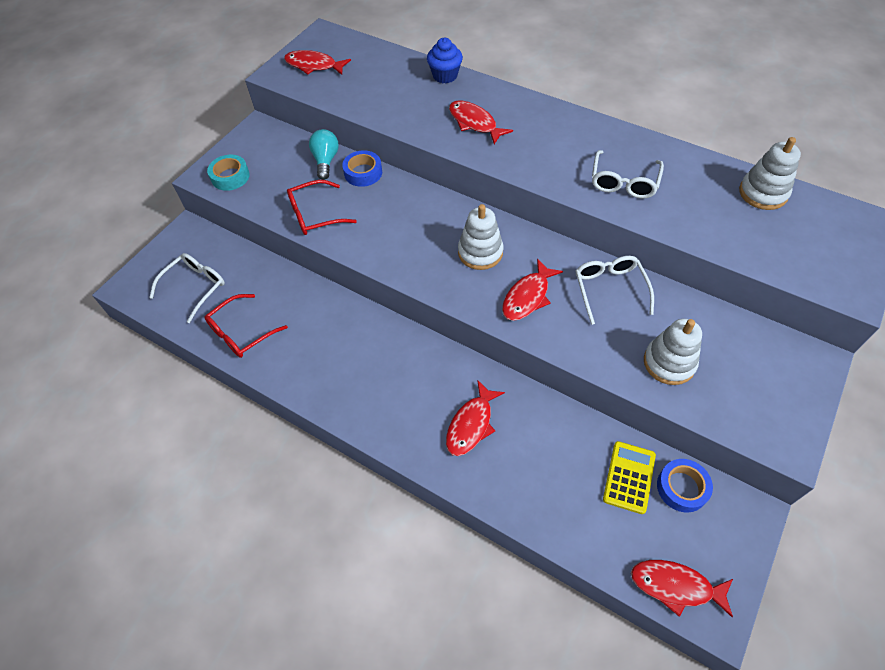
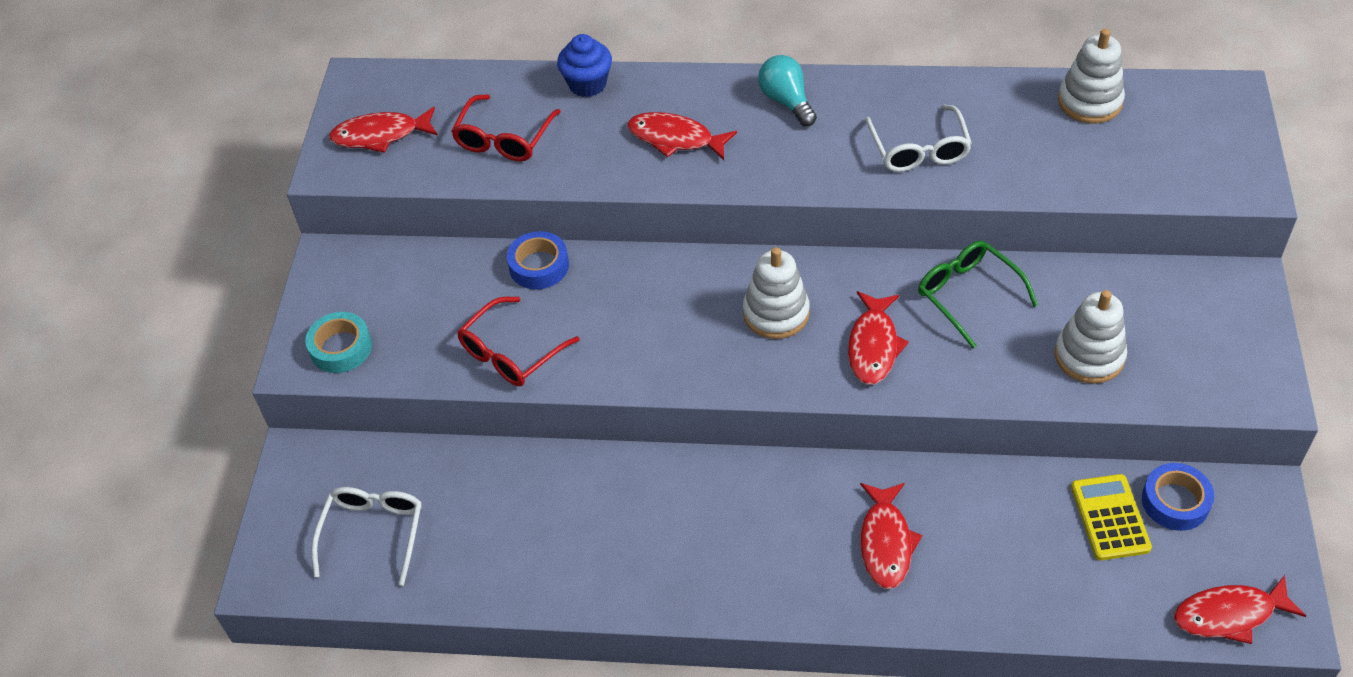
camera: 25 degrees left, 5 degrees down
(241, 333) = (491, 565): red glasses -> red glasses (504, 139)
(325, 161) = (471, 270): turquoise light bulb -> turquoise light bulb (786, 101)
(609, 289) = (968, 295): white glasses -> green glasses

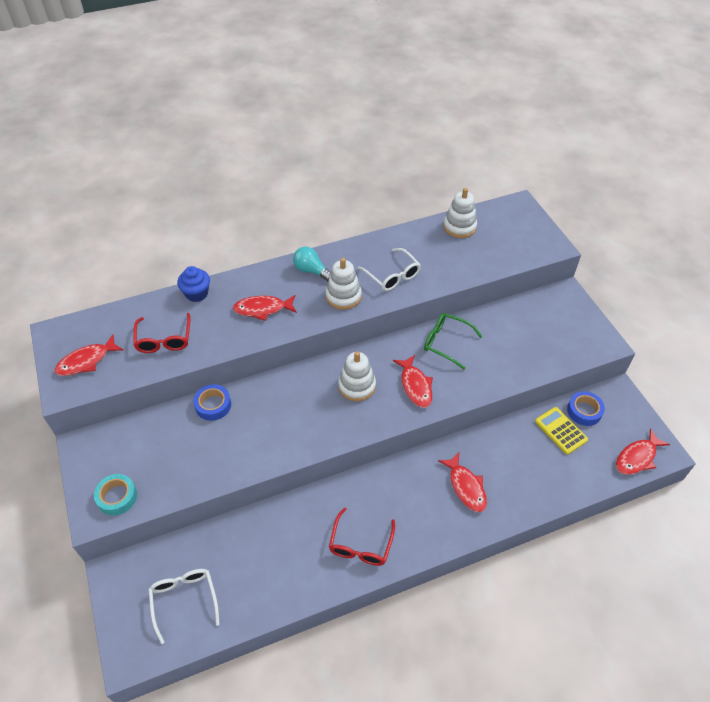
camera: 30 degrees left, 0 degrees up
(511, 353) = (223, 461): red glasses -> red glasses (361, 545)
(1089, 356) = (519, 354): white stacking toy -> white stacking toy (343, 296)

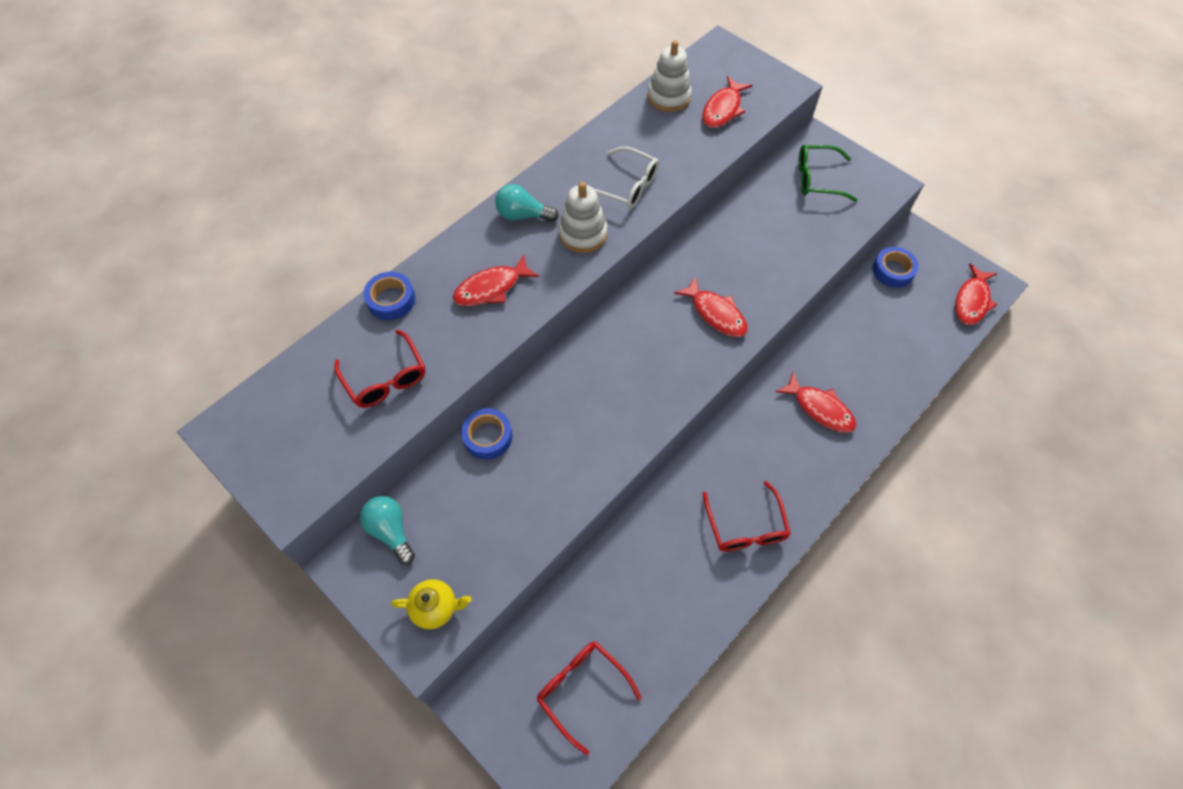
camera: 25 degrees left, 10 degrees up
(86, 361) = (295, 450): red fish -> red fish (723, 109)
(117, 497) = (435, 607): turquoise tape -> yellow teapot
(119, 438) = (391, 531): none -> turquoise light bulb
(184, 600) = (582, 689): white glasses -> red glasses
(197, 294) = (391, 300): blue cupcake -> blue tape
(357, 386) = (649, 341): white stacking toy -> none
(446, 342) = (720, 247): green glasses -> green glasses (817, 179)
(560, 431) = (881, 303): yellow calculator -> none

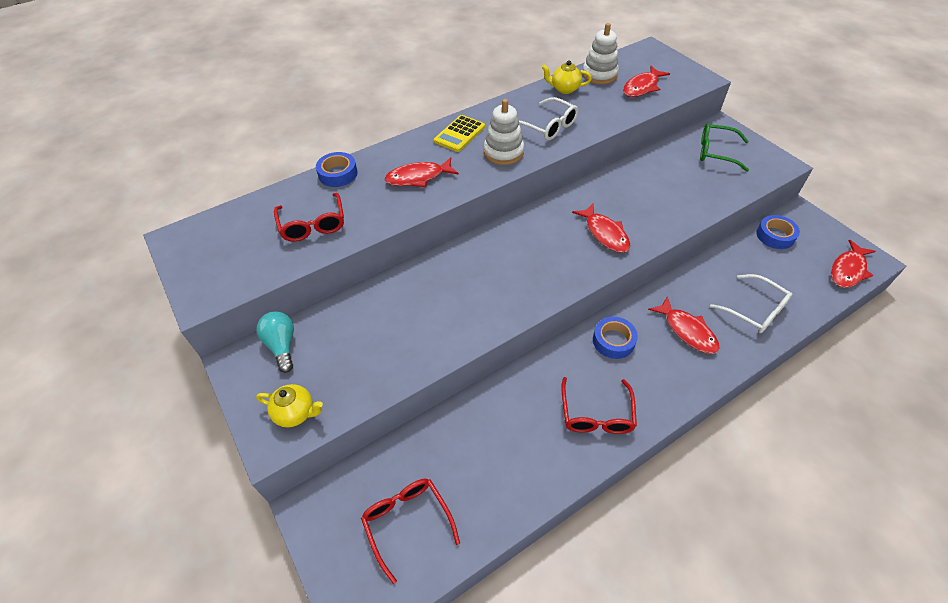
camera: 15 degrees right, 10 degrees down
(488, 436) = (385, 290): blue tape -> blue tape (613, 341)
(523, 215) = (459, 134): turquoise light bulb -> yellow calculator
(632, 126) = (564, 89): none -> yellow teapot
(885, 370) = (755, 310): none -> white glasses

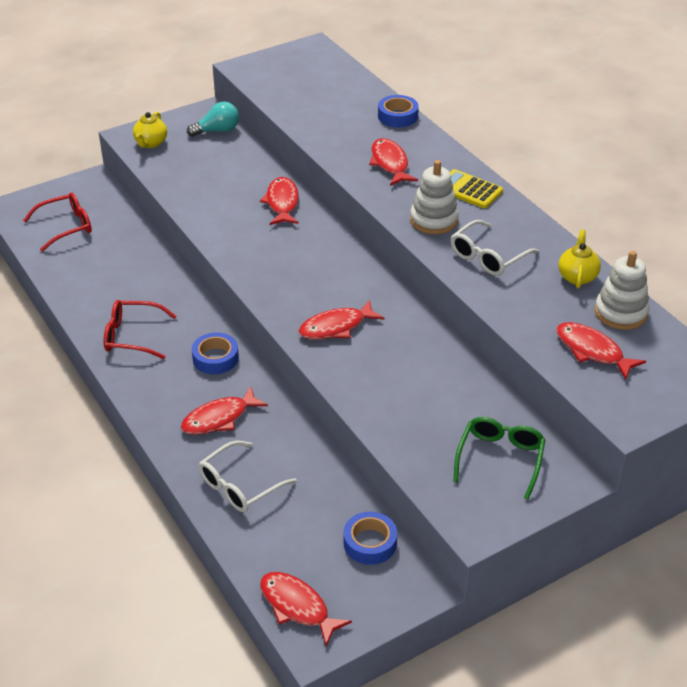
camera: 90 degrees right, 10 degrees down
(313, 225) = (323, 108): red glasses -> none
(427, 279) = (282, 203): none -> red fish

